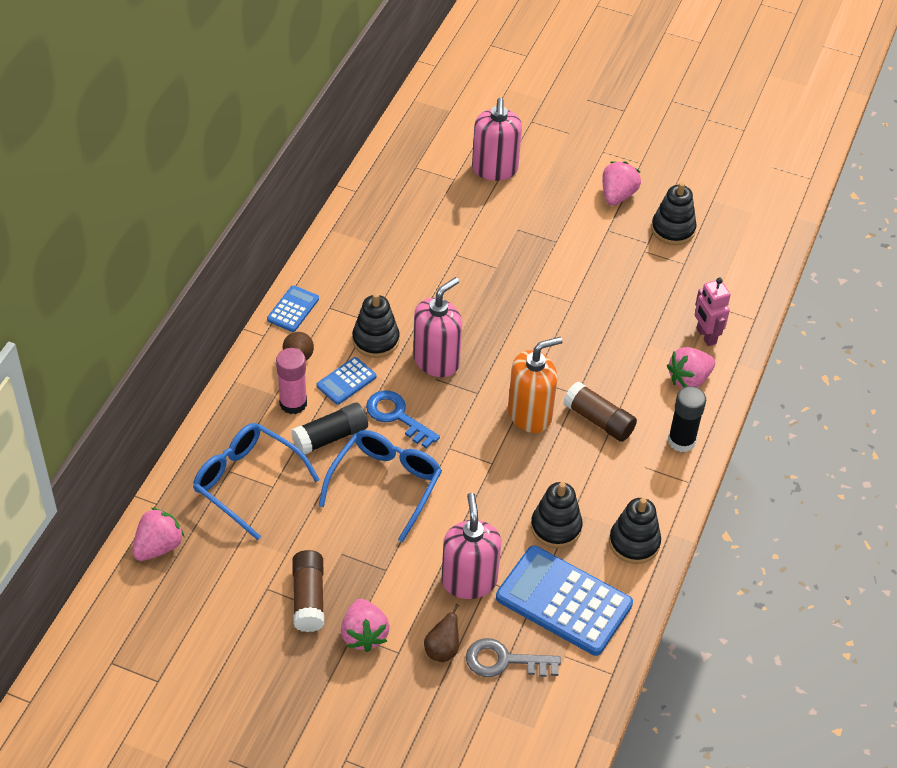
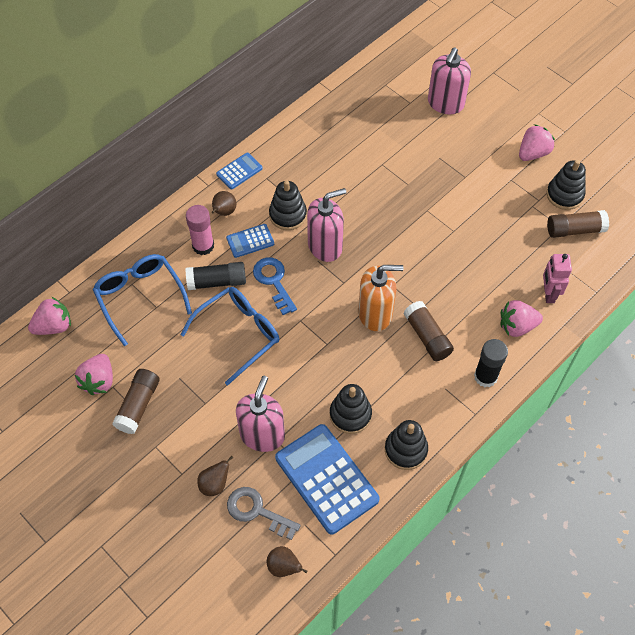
camera: 25 degrees right, 10 degrees up
(364, 635) = (163, 450): pink strawberry -> pink strawberry (99, 381)
(563, 706) = (284, 567): none -> brown pear
(701, 262) = (574, 230): none -> brown glue stick

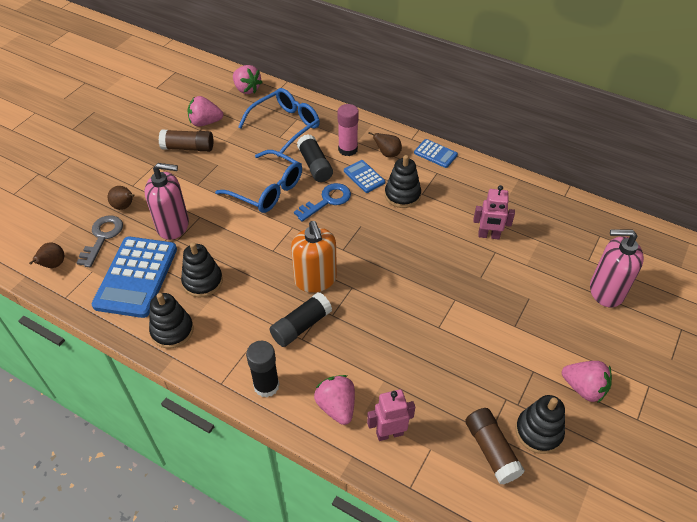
camera: 75 degrees right, 10 degrees down
(325, 246) = (378, 228): pink soap dispenser -> none
(326, 479) = (136, 277): blue calculator -> blue calculator turned 150 degrees clockwise
(361, 162) = (488, 235): none -> pink robot
(427, 336) = (301, 326): brown glue stick -> black glue stick

